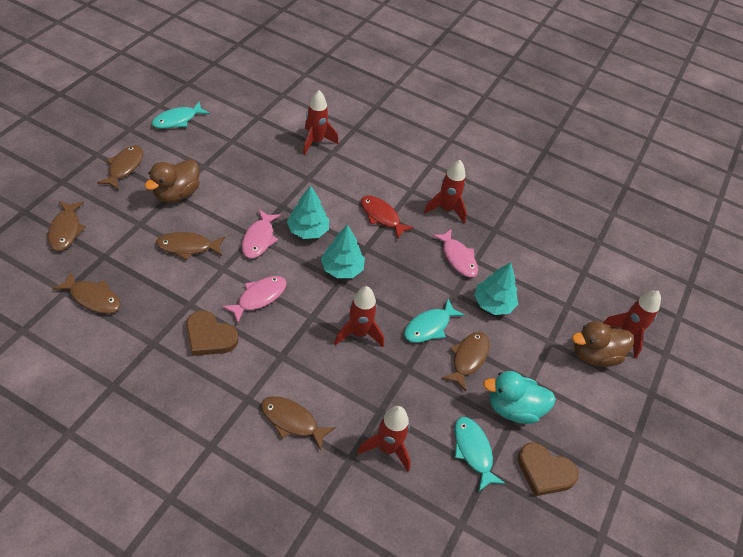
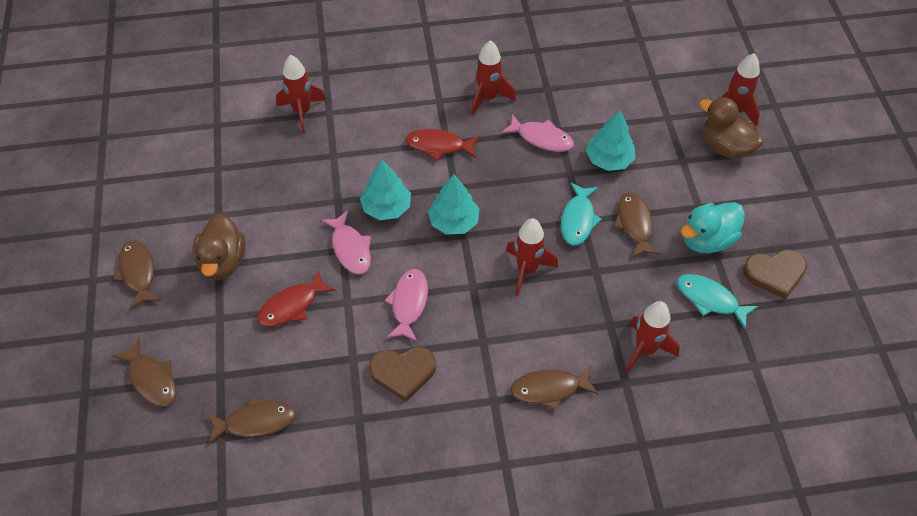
camera: 30 degrees left, 5 degrees up
(177, 120) = (137, 184): turquoise fish -> none
(188, 247) = (292, 306): brown fish -> red fish
(594, 355) = (725, 147): brown duck -> brown duck turned 90 degrees clockwise

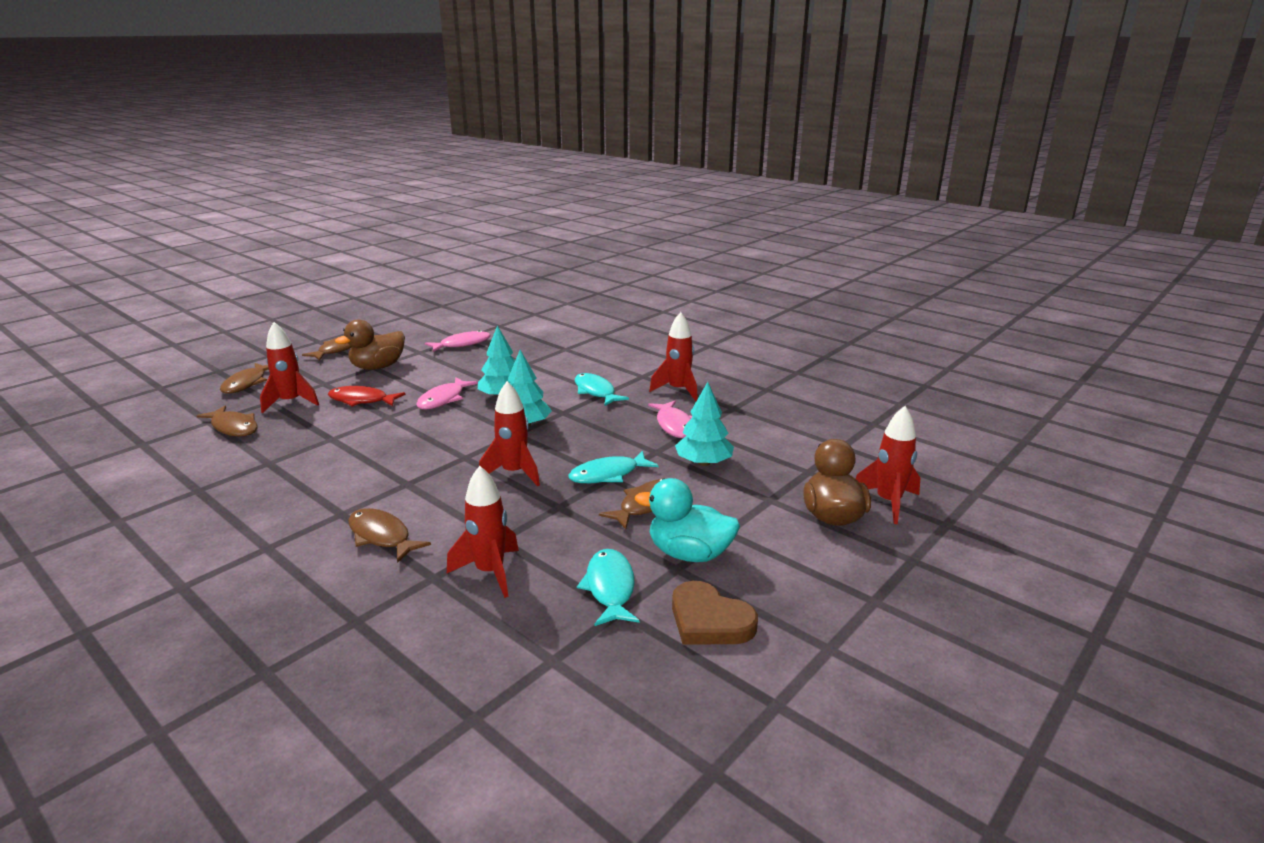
camera: 50 degrees right, 30 degrees down
(302, 112) = (551, 342): red rocket -> red rocket (291, 402)
(403, 372) = (335, 462): brown heart -> none
(409, 304) = (413, 439): pink fish -> pink fish (462, 344)
(439, 146) = (596, 392): red fish -> turquoise fish

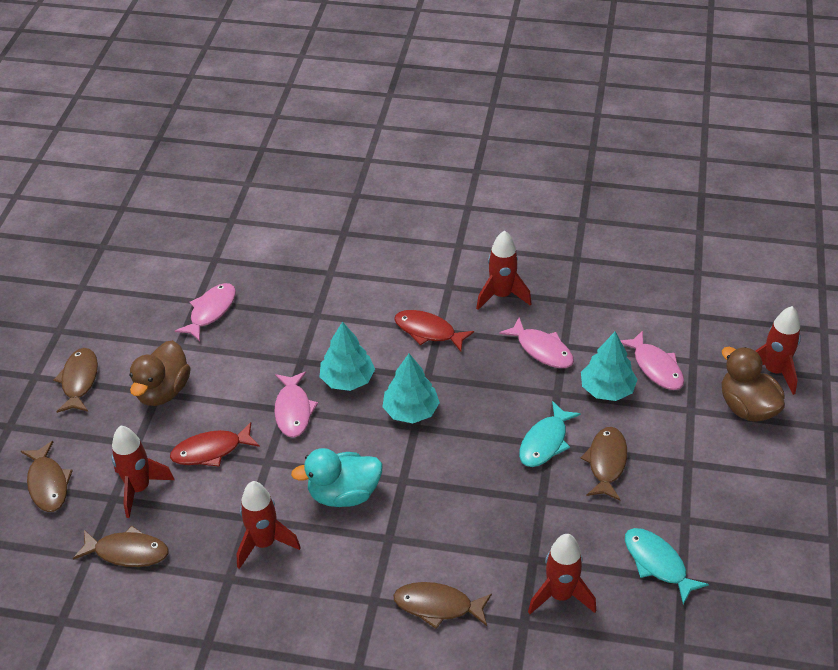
camera: 30 degrees left, 20 degrees up
(514, 473) = (467, 479): red rocket -> red rocket (264, 543)
(596, 392) = (428, 331): turquoise fish -> red fish
(689, 554) = (681, 500): turquoise duck -> turquoise duck (343, 494)
(709, 620) = (746, 556): brown heart -> none
(766, 464) = (655, 367): none -> pink fish

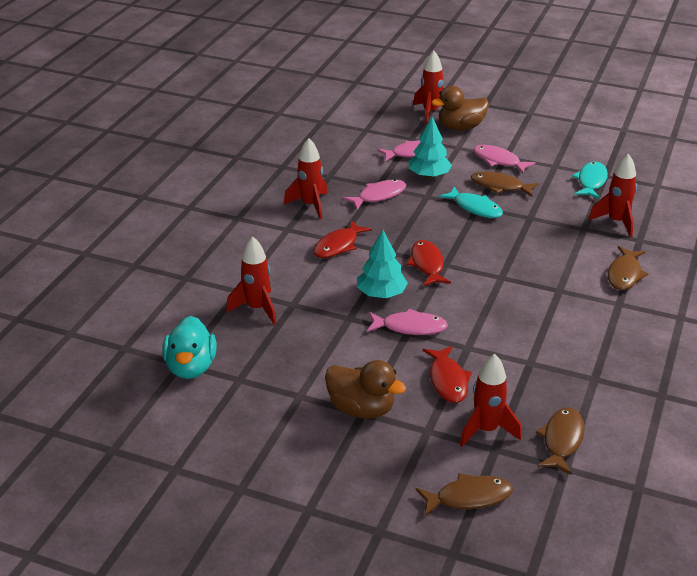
camera: 80 degrees left, 10 degrees down
(79, 381) = (327, 472): brown fish -> none
(211, 311) = (259, 370): pink fish -> pink fish (498, 161)
(264, 543) = (559, 355): red rocket -> red rocket (257, 309)
(343, 494) = (511, 308): turquoise duck -> turquoise duck (191, 367)
(411, 411) = (427, 264): turquoise tree -> red fish
(657, 563) = (591, 181): turquoise fish -> turquoise fish turned 135 degrees clockwise

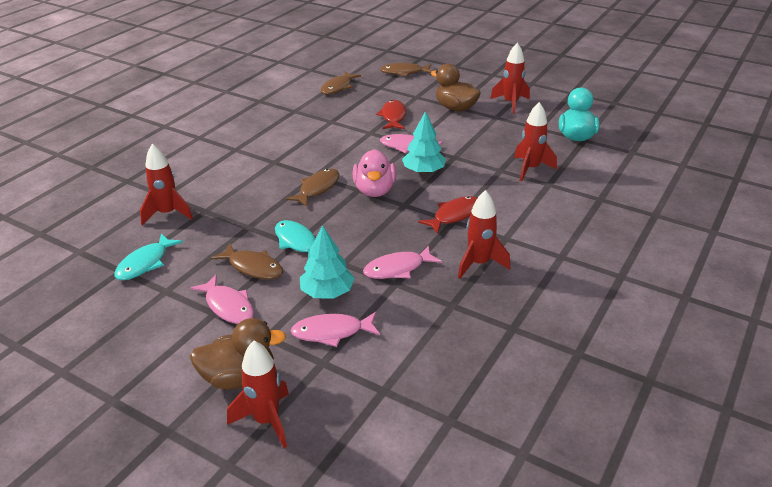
camera: 170 degrees left, 0 degrees up
(427, 264) = (374, 190): red fish -> pink duck
(486, 430) = (380, 94): red rocket -> red rocket (511, 103)
(624, 274) = (209, 168): brown fish -> brown fish (317, 188)

